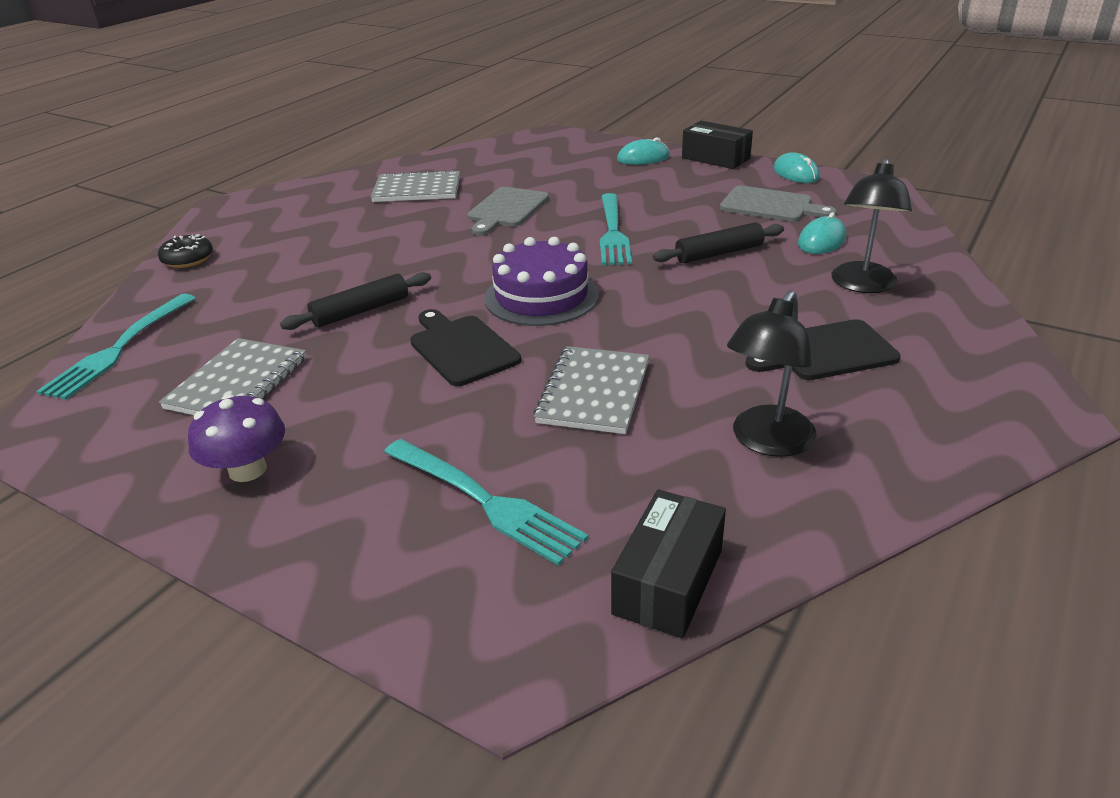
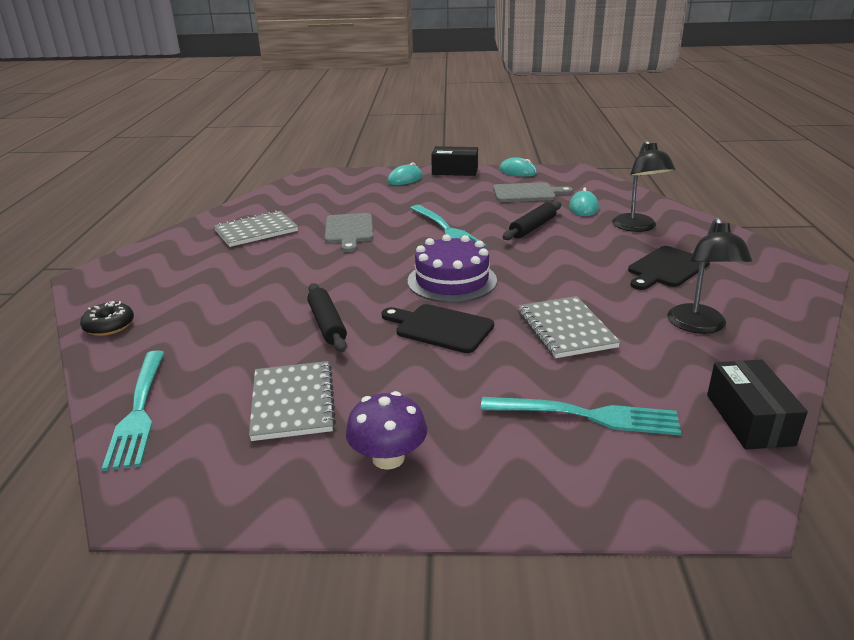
camera: 30 degrees left, 5 degrees down
(361, 311) = (327, 324): black rolling pin -> black rolling pin turned 45 degrees counterclockwise

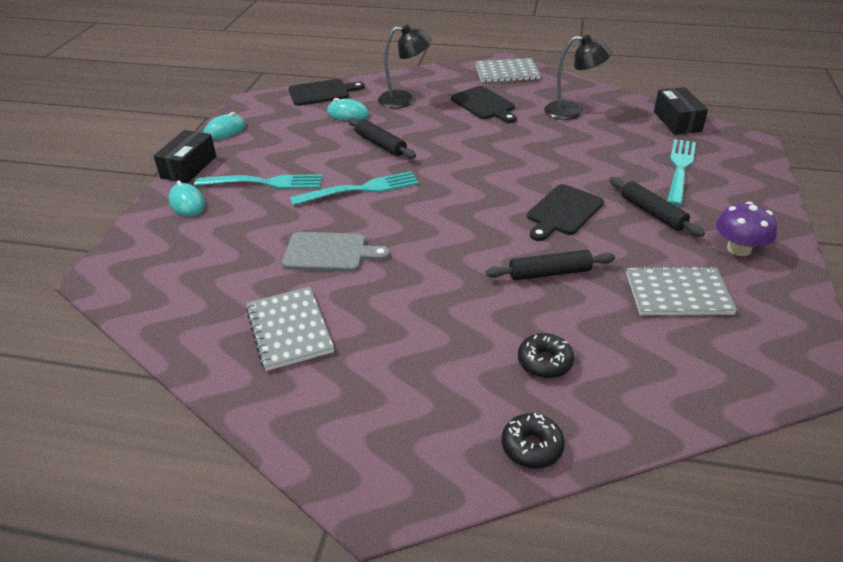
camera: 80 degrees left, 10 degrees up
(139, 411) = (701, 391): turquoise fork -> turquoise fork (264, 182)
(201, 327) = (544, 362): none -> black donut
(452, 280) = (478, 198): purple cake -> none
(457, 389) = (652, 213): none -> black rolling pin
(527, 193) = (292, 135): grey cutting board -> none
(566, 329) = (571, 158): grey notebook -> grey notebook (507, 72)
(619, 192) = (322, 92): none -> black cutting board
(749, 419) = (677, 121): black box -> black box turned 75 degrees clockwise

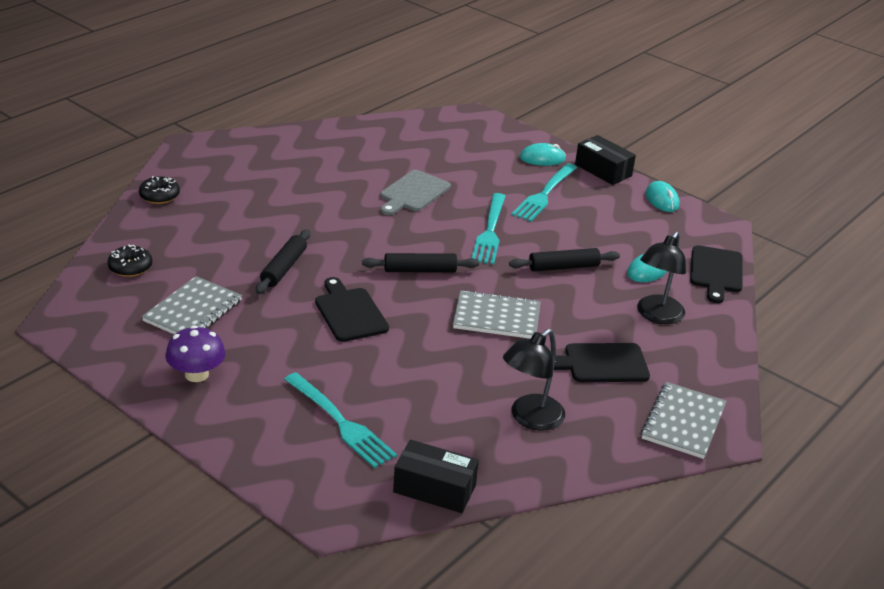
camera: 115 degrees right, 5 degrees down
(289, 330) = (346, 158): grey notebook -> grey notebook (496, 317)
(544, 362) = (208, 227): black donut -> black donut (130, 267)
(652, 213) = (294, 359): black rolling pin -> black rolling pin (420, 270)

